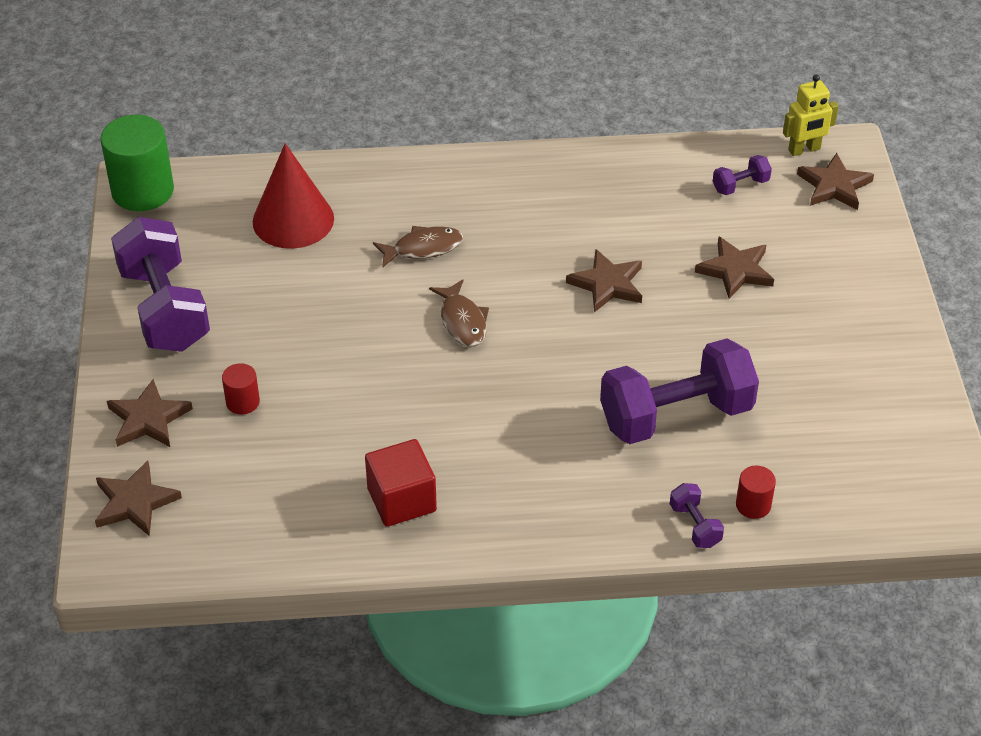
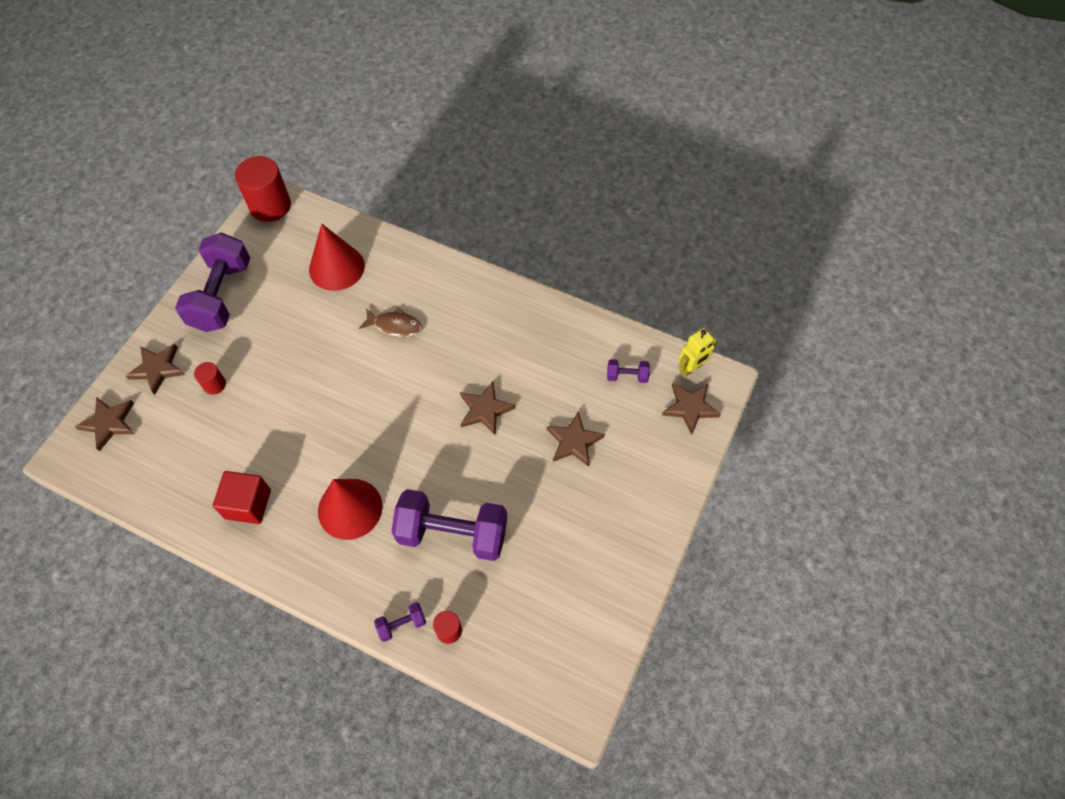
camera: 30 degrees right, 15 degrees up
(142, 191) = (270, 206): green cylinder -> red cylinder
(462, 321) = (378, 392): brown fish -> none
(533, 447) = (350, 508): none -> red cone
(695, 525) = (402, 624): purple dumbbell -> purple dumbbell turned 60 degrees clockwise
(804, 150) = (691, 368): yellow robot -> yellow robot turned 45 degrees counterclockwise

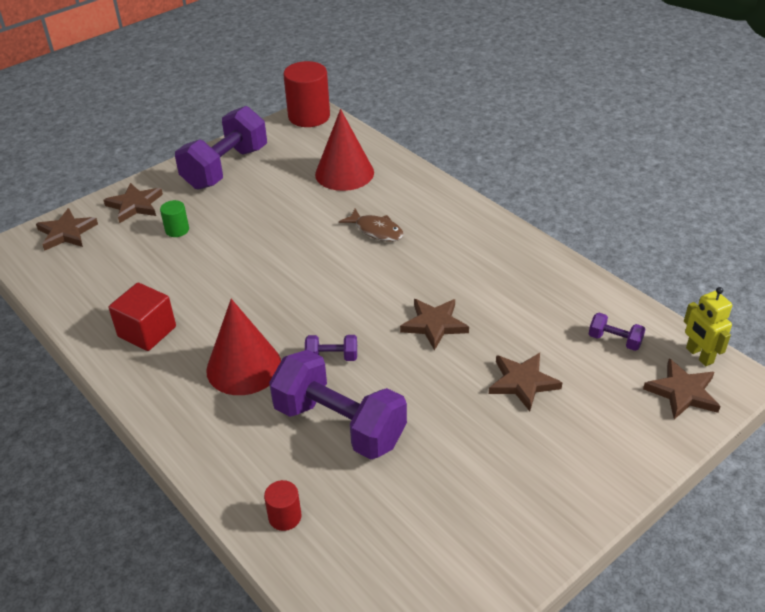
camera: 25 degrees right, 20 degrees down
(214, 384) = (177, 230): red cylinder -> green cylinder
(402, 624) = (236, 492): purple dumbbell -> purple dumbbell (332, 357)
(691, 368) = (699, 355): yellow robot -> yellow robot turned 75 degrees clockwise

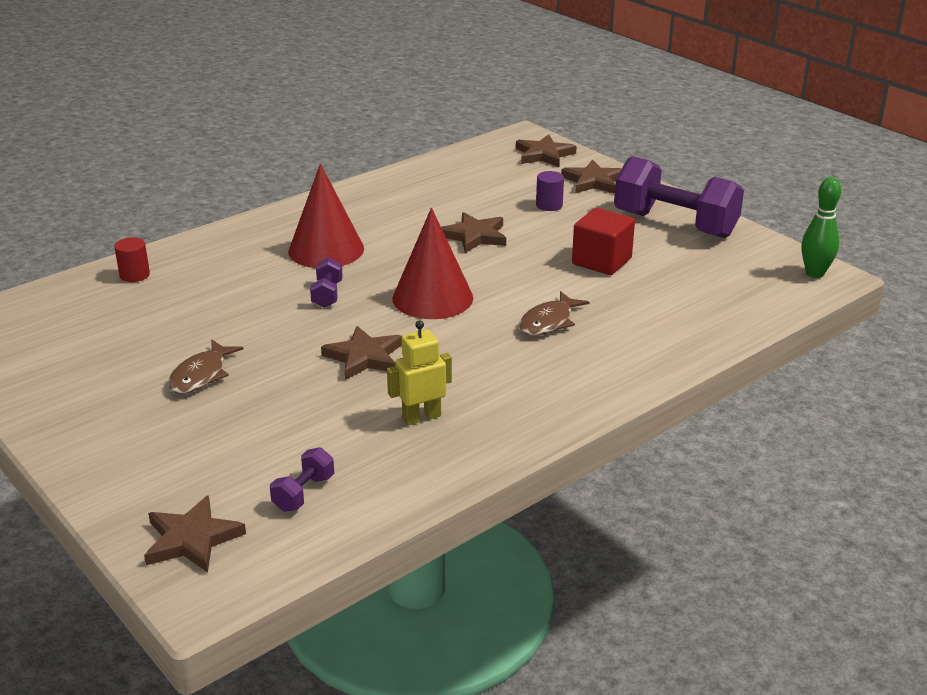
camera: 90 degrees right, 10 degrees down
(147, 332) = (387, 202): red cube -> red cube (601, 261)
(177, 230) = (549, 205): green cylinder -> purple cylinder
(309, 116) = (815, 273): red cylinder -> green bowling pin
(339, 425) = (231, 299): purple dumbbell -> none
(344, 173) = (676, 300): red cone -> red cone (432, 298)
(473, 424) = (201, 375): none -> brown fish
(522, 382) = (252, 412): brown star -> brown star (475, 236)
(699, 355) = (254, 568): yellow robot -> yellow robot (421, 417)

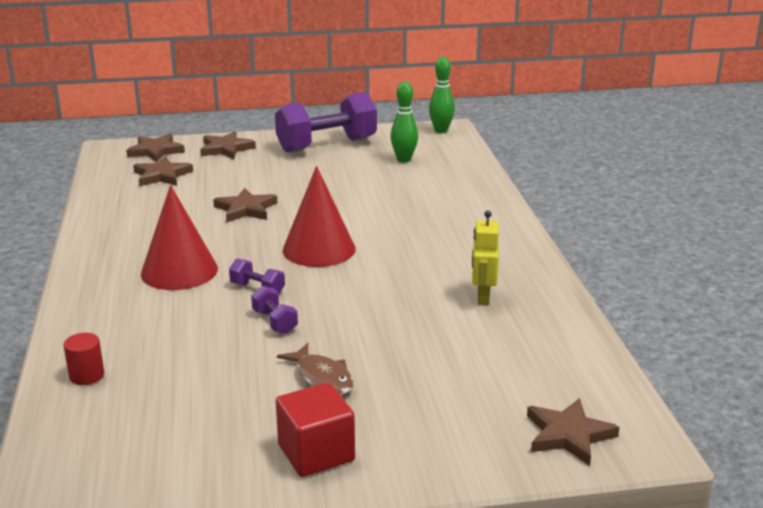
camera: 60 degrees left, 5 degrees down
(303, 493) = (543, 369): purple dumbbell -> purple dumbbell (275, 322)
(364, 357) = (375, 298): brown star -> brown star (162, 175)
(548, 322) = (405, 219): brown fish -> none
(549, 205) = (238, 172): purple cylinder -> none
(601, 261) = (344, 180): red cube -> red cube (316, 453)
(699, 276) = (404, 159): none -> green bowling pin

